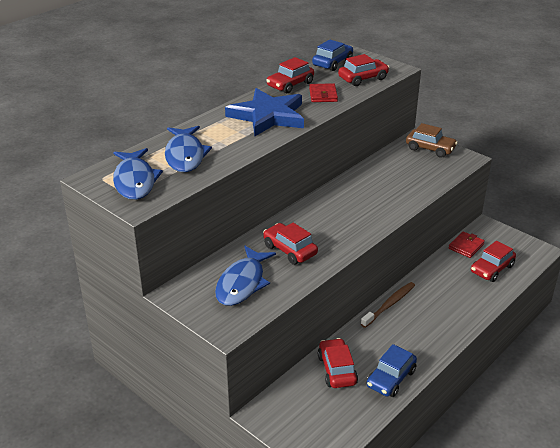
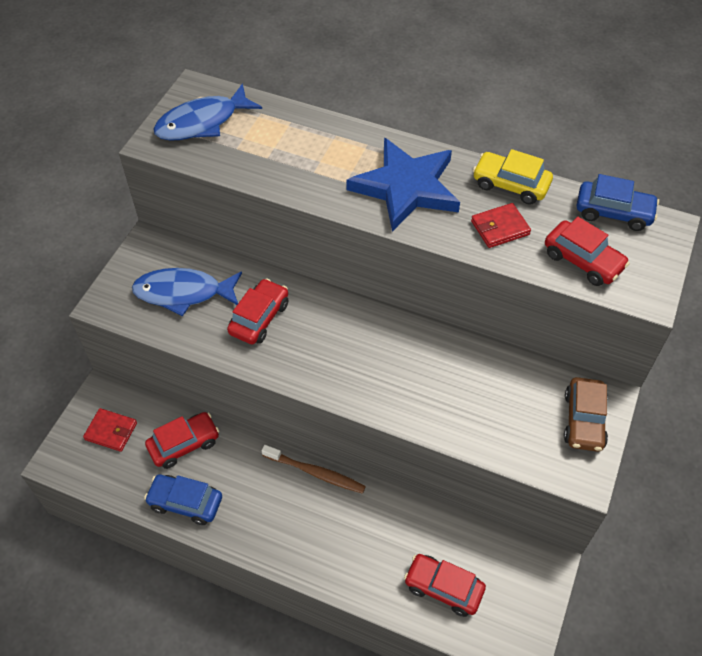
camera: 70 degrees right, 20 degrees up
(185, 155) = (272, 143): blue fish -> none
(290, 85) = (510, 185): red car -> yellow car
(466, 246) = (483, 544): red wallet -> red wallet (111, 431)

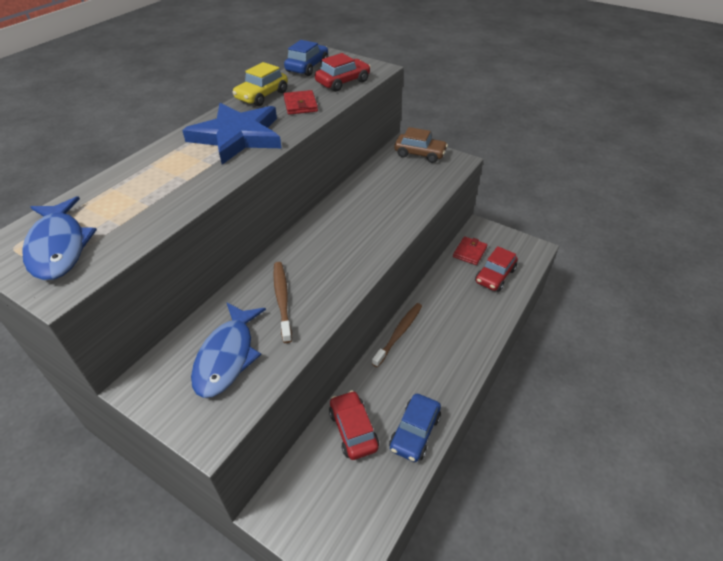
camera: 80 degrees left, 10 degrees down
(111, 431) = (322, 501): red wallet -> red wallet (469, 252)
(259, 318) = (282, 299): red car -> brown toothbrush

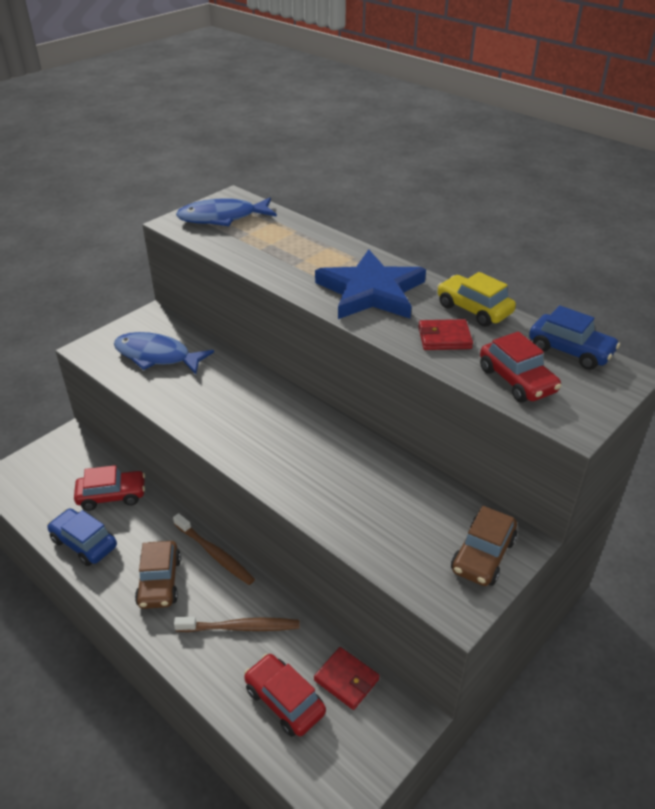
camera: 100 degrees right, 5 degrees down
(282, 299) = (209, 389): brown toothbrush -> brown toothbrush (241, 627)
(435, 362) = (159, 582): none -> brown car

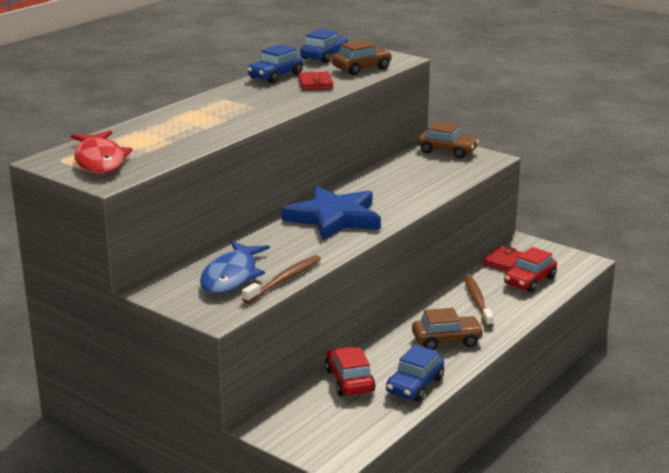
camera: 95 degrees left, 15 degrees down
(215, 554) = (409, 319): brown toothbrush -> brown toothbrush (284, 280)
(222, 218) = (99, 161): blue fish -> red fish
(371, 292) = (252, 103): blue star -> blue star (334, 218)
(473, 309) = (275, 76): yellow car -> blue car
(517, 380) = (361, 68): red car -> brown car

